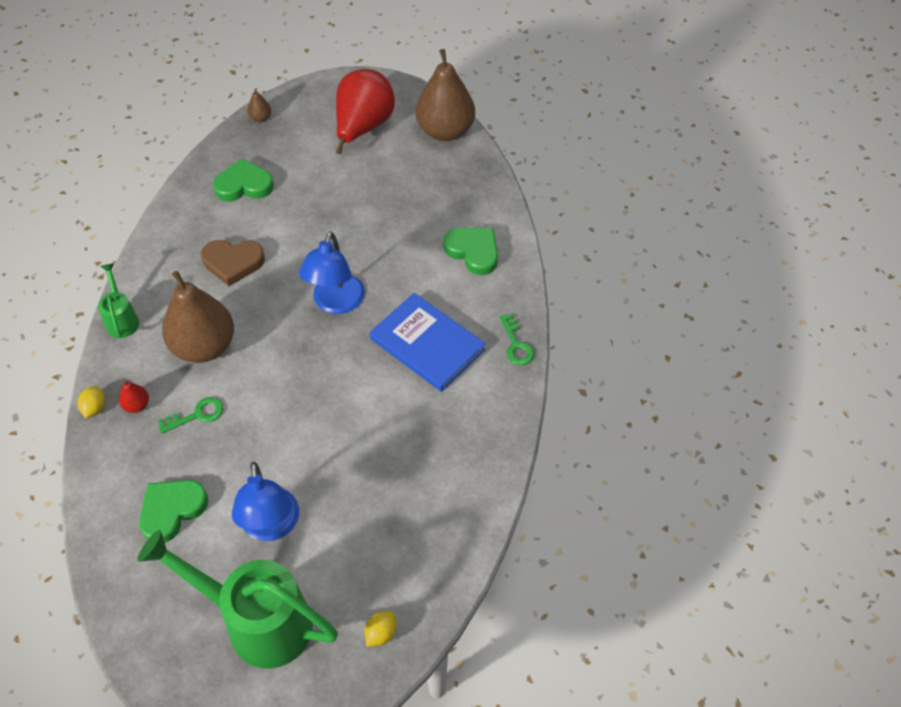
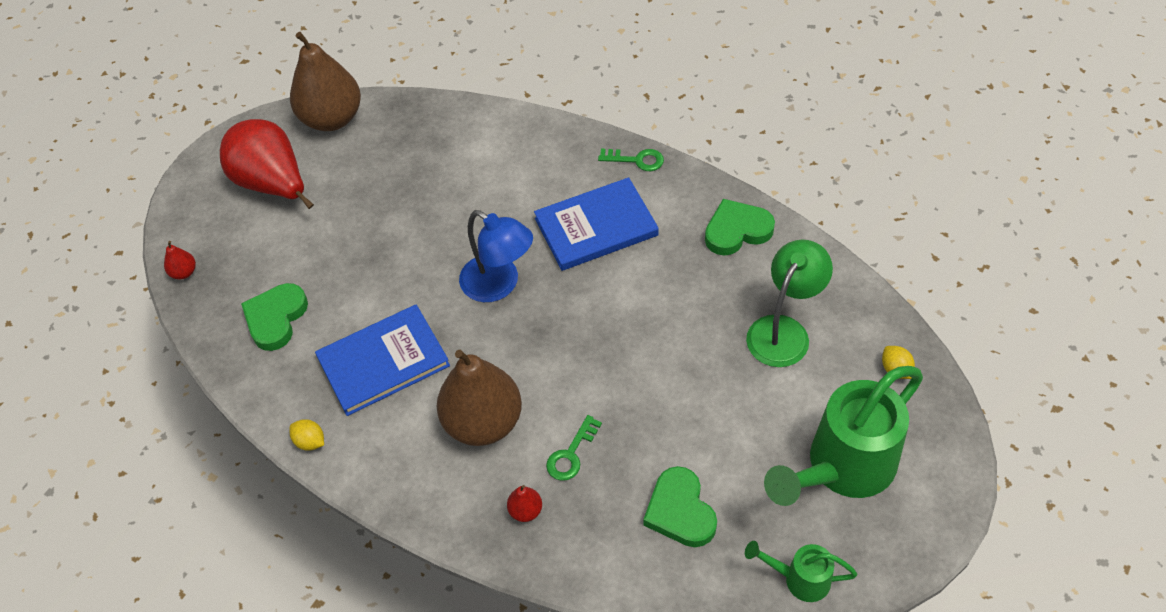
camera: 60 degrees left, 0 degrees up
(94, 408) = (505, 556): yellow lemon -> yellow lemon (310, 442)
(122, 319) = (394, 496): green watering can -> green watering can (799, 579)
(197, 415) = (571, 454): green key -> green key turned 150 degrees counterclockwise
(233, 263) = (383, 362): brown heart -> blue book
(260, 118) = (184, 272): brown pear -> red pear
(271, 527) = (742, 425): blue lamp -> none
(383, 525) = (784, 331): none -> green lamp
(473, 252) = (506, 152): green heart -> green heart (737, 231)

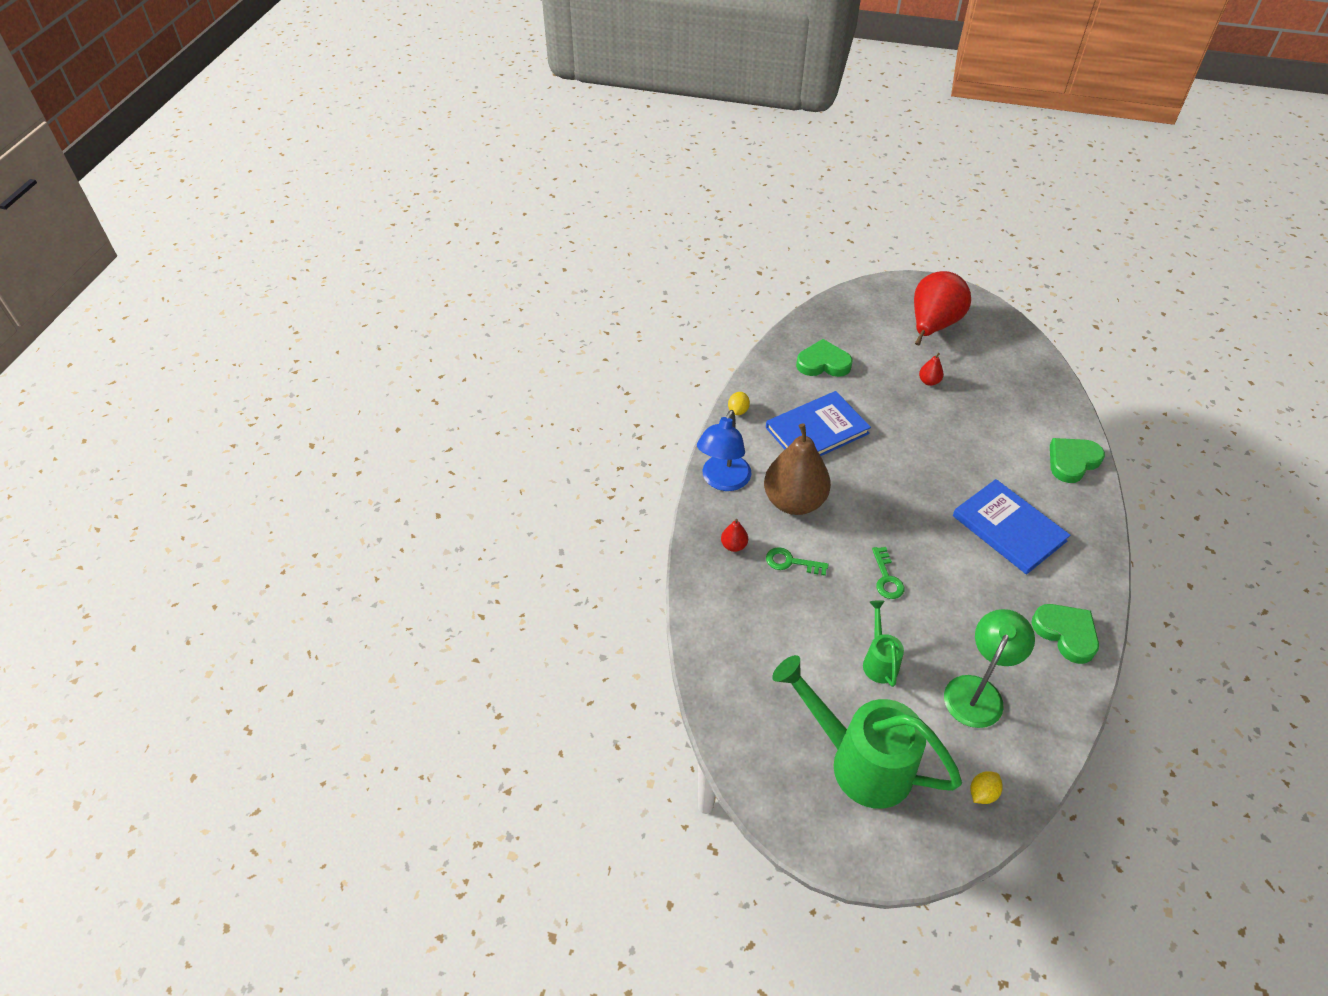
camera: 70 degrees right, 5 degrees down
(184, 272) = (835, 306): red pear -> red pear (929, 381)
(332, 118) = (1012, 338): brown pear -> none
(383, 362) = (817, 430): blue book -> blue book turned 75 degrees counterclockwise
(499, 285) = (917, 479): blue lamp -> blue lamp (723, 481)
(637, 160) = (1097, 541): green key -> green key (886, 578)
(680, 511) = (771, 646): green heart -> green heart (1072, 461)
(784, 331) = (977, 691): green lamp -> green lamp turned 75 degrees counterclockwise
(799, 579) = (744, 743): green watering can -> green watering can (879, 661)

